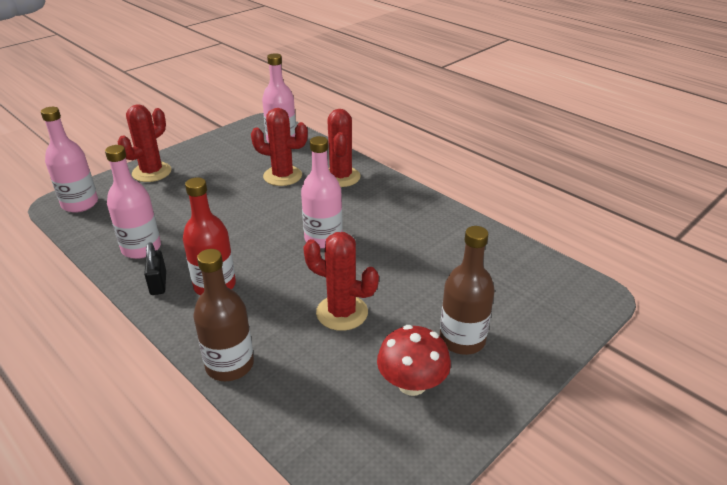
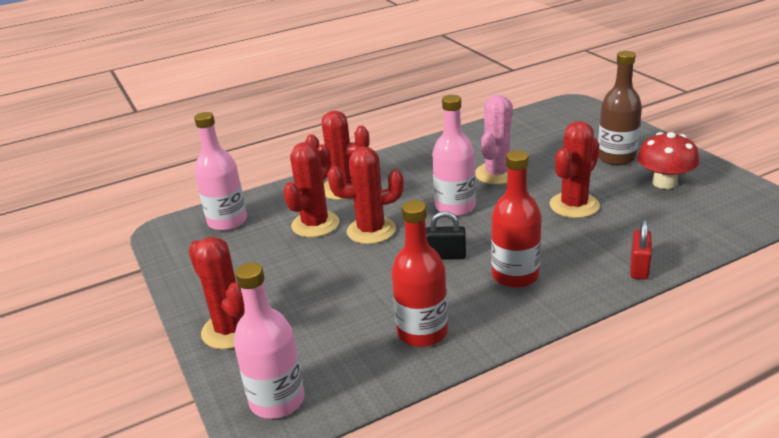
camera: 70 degrees left, 5 degrees down
(141, 248) = (422, 332): pink bottle -> red bottle
(158, 283) = (500, 316): black padlock -> black padlock (446, 256)
(229, 365) = (639, 268): brown bottle -> red padlock
(277, 202) = (371, 230): none -> red cactus
(393, 255) = (497, 174): none -> pink cactus

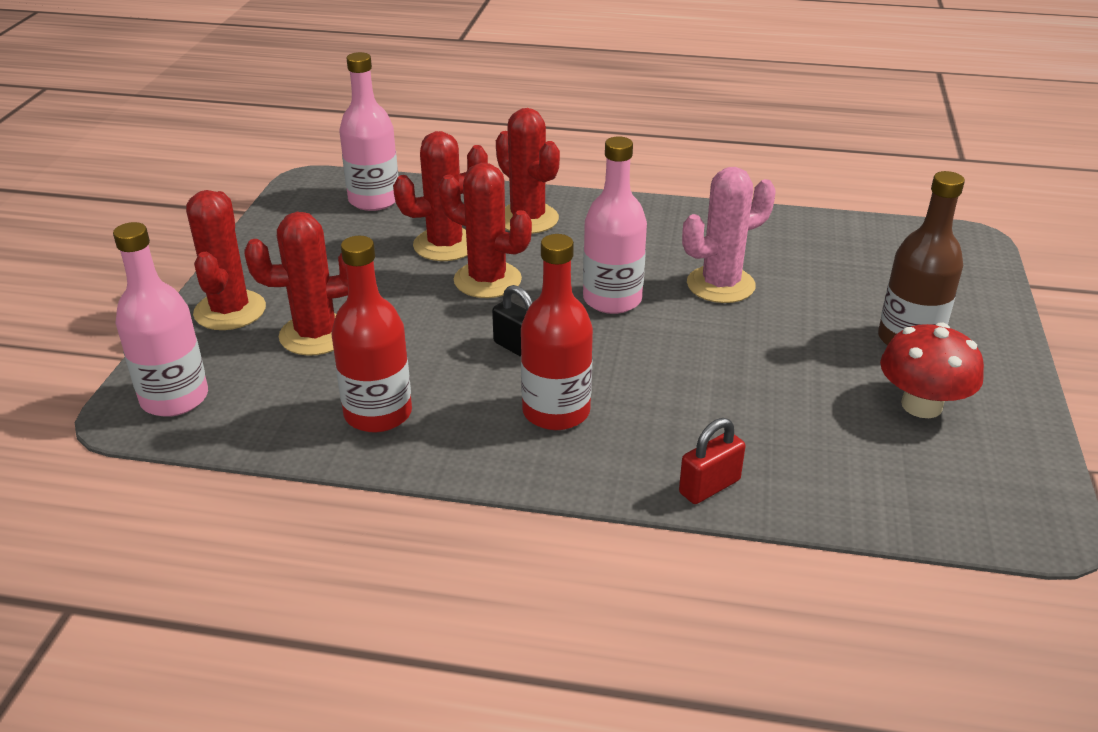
camera: 35 degrees right, 5 degrees up
(574, 205) = (752, 370): red cactus -> red cactus (316, 335)

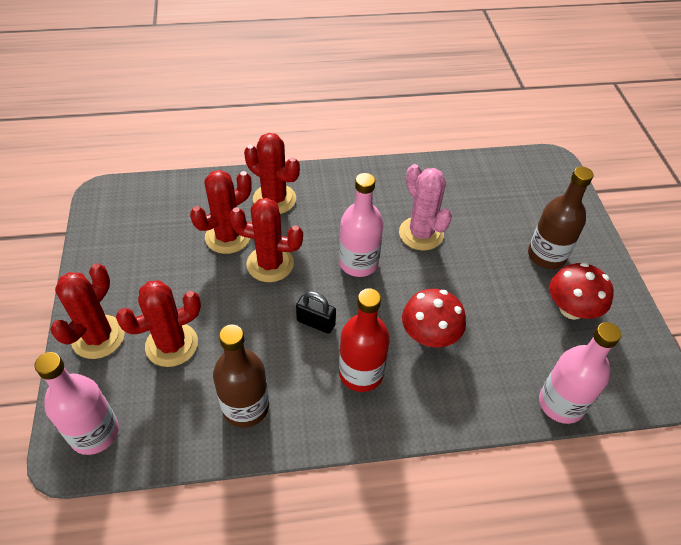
camera: 20 degrees left, 15 degrees up
(230, 311) = (98, 337): red cactus -> red cactus turned 45 degrees clockwise
(374, 200) = (159, 203): pink bottle -> pink bottle (561, 403)
(378, 414) = (245, 407): red bottle -> brown bottle
(678, 392) = (429, 335): none -> red mushroom
(709, 486) = (476, 411): red padlock -> none
(720, 285) = (421, 234): pink cactus -> pink cactus turned 75 degrees counterclockwise

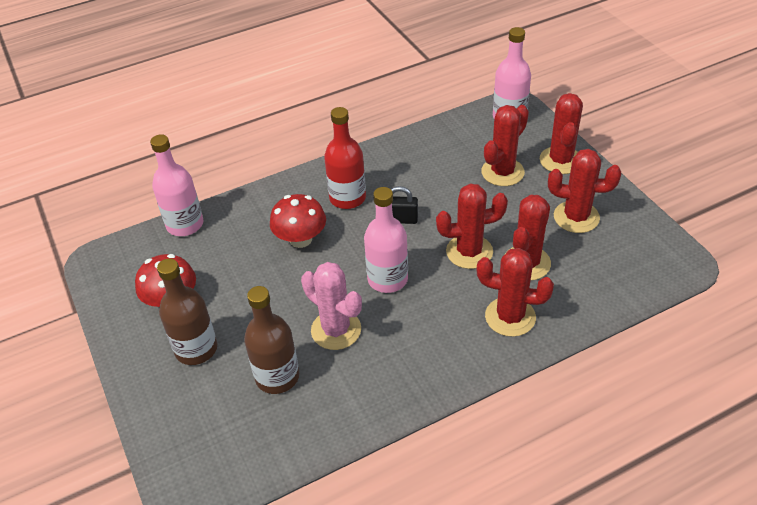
camera: 165 degrees right, 5 degrees down
(146, 264) = (576, 217): none -> red cactus
(245, 407) = (421, 156): brown bottle -> brown bottle (277, 377)

